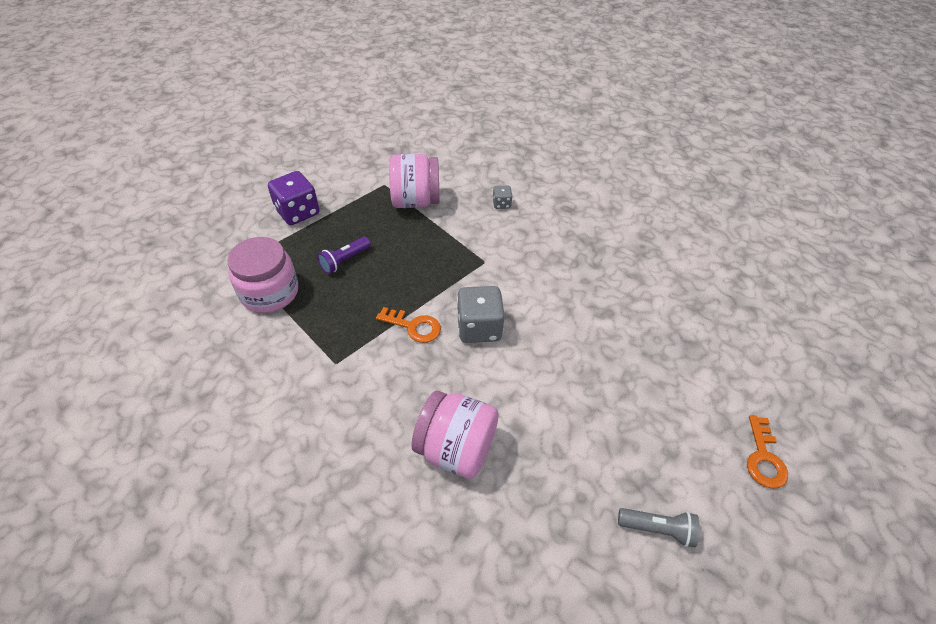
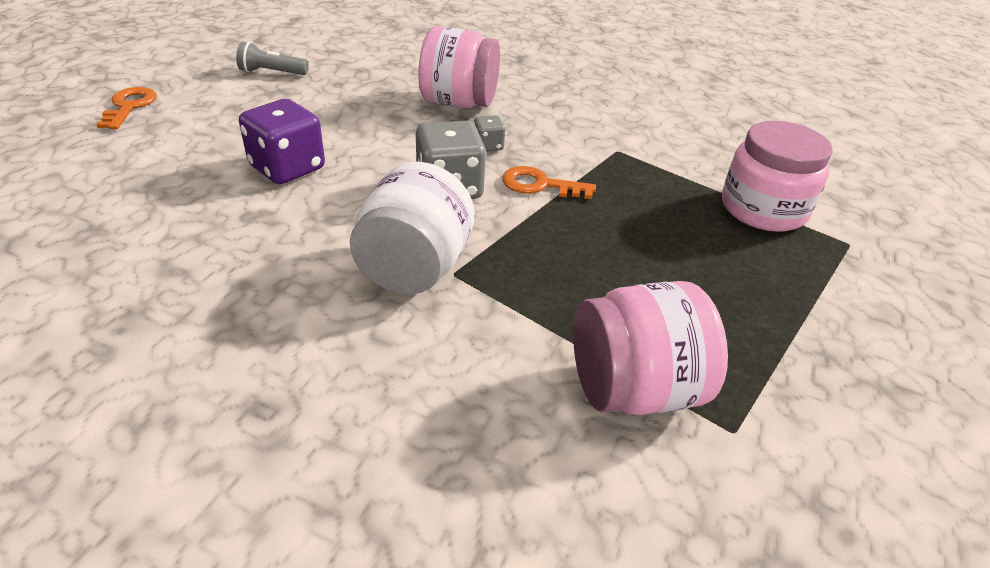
camera: 170 degrees right, 10 degrees down
(297, 212) = (853, 336): purple dice -> purple dice (287, 168)
(344, 261) = (693, 257): purple flashlight -> none
(501, 204) = (429, 403): grey dice -> grey dice (488, 146)
(505, 266) = (414, 269): none -> white jar

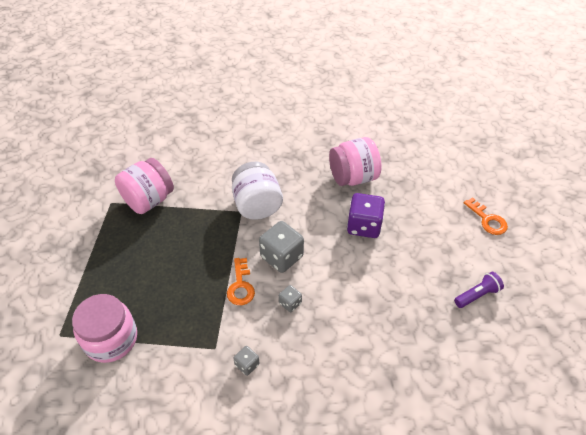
camera: 150 degrees right, 10 degrees up
(272, 72) = (477, 295): grey flashlight -> purple flashlight
(458, 103) = (343, 338): pink jar -> pink jar (353, 177)
(540, 185) = (240, 286): orange key -> orange key turned 105 degrees clockwise
(586, 126) = (247, 364): none -> grey dice

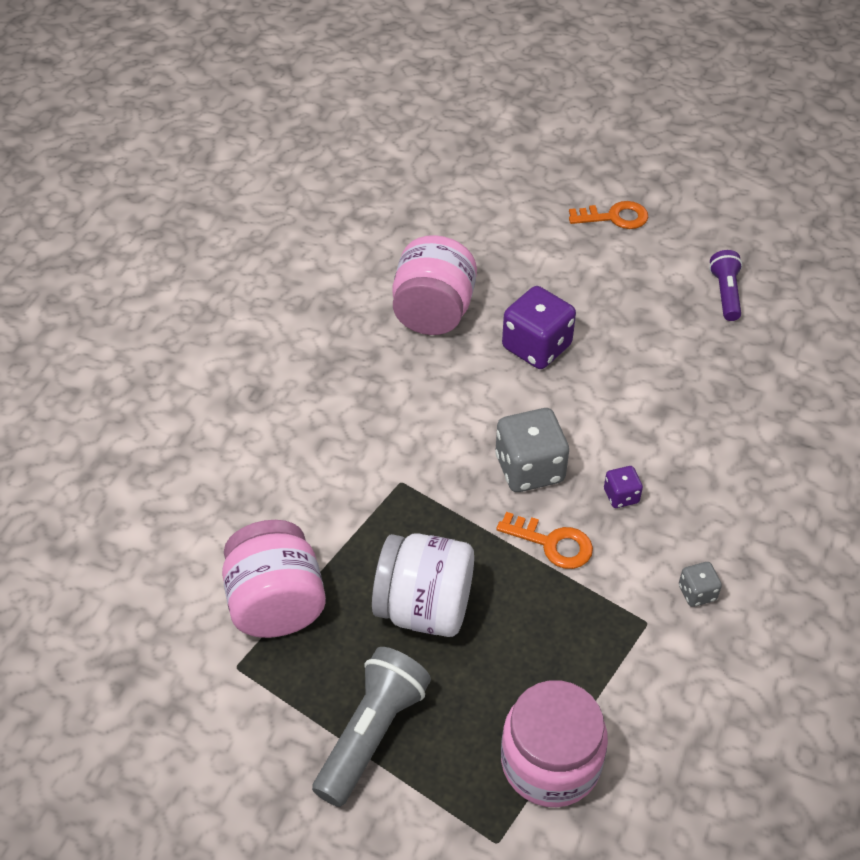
camera: 60 degrees left, 0 degrees up
(97, 263) = (372, 734): none -> grey flashlight
(257, 205) = (403, 455): white jar -> white jar (425, 608)
(290, 303) = (621, 496): grey dice -> purple dice

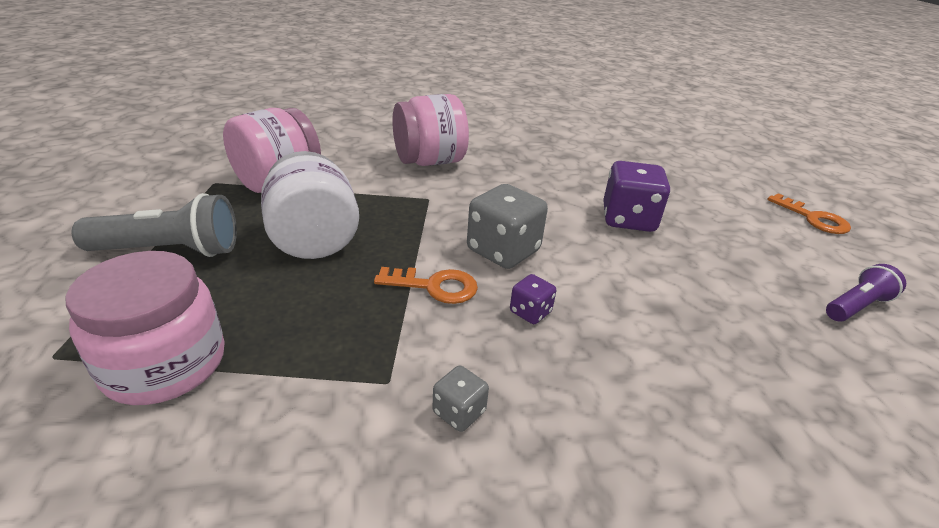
camera: 55 degrees right, 15 degrees down
(433, 313) = (593, 171): pink jar -> pink jar (430, 161)
(552, 543) = (435, 286): orange key -> orange key turned 75 degrees counterclockwise

